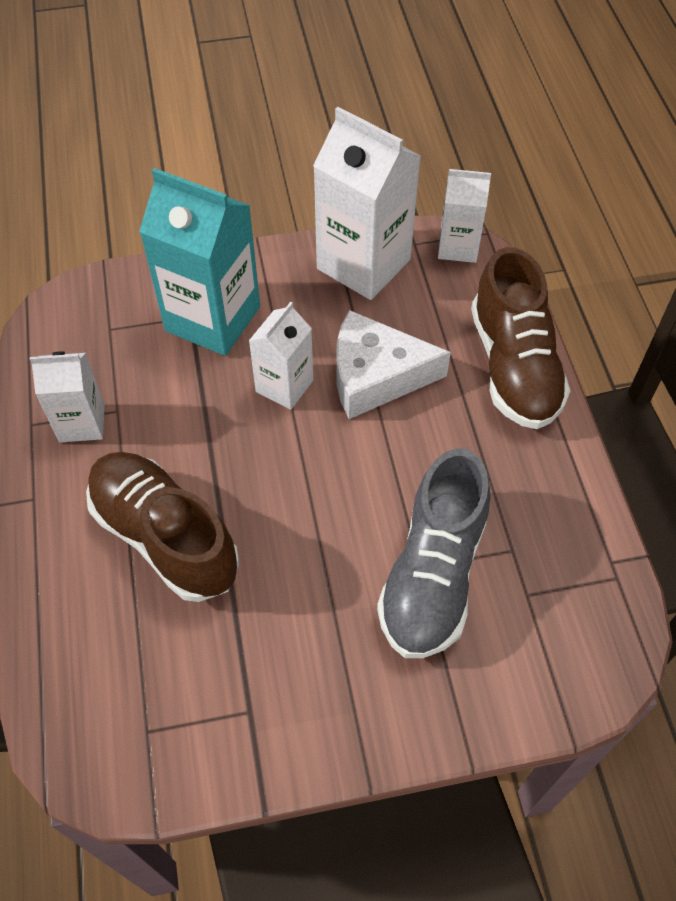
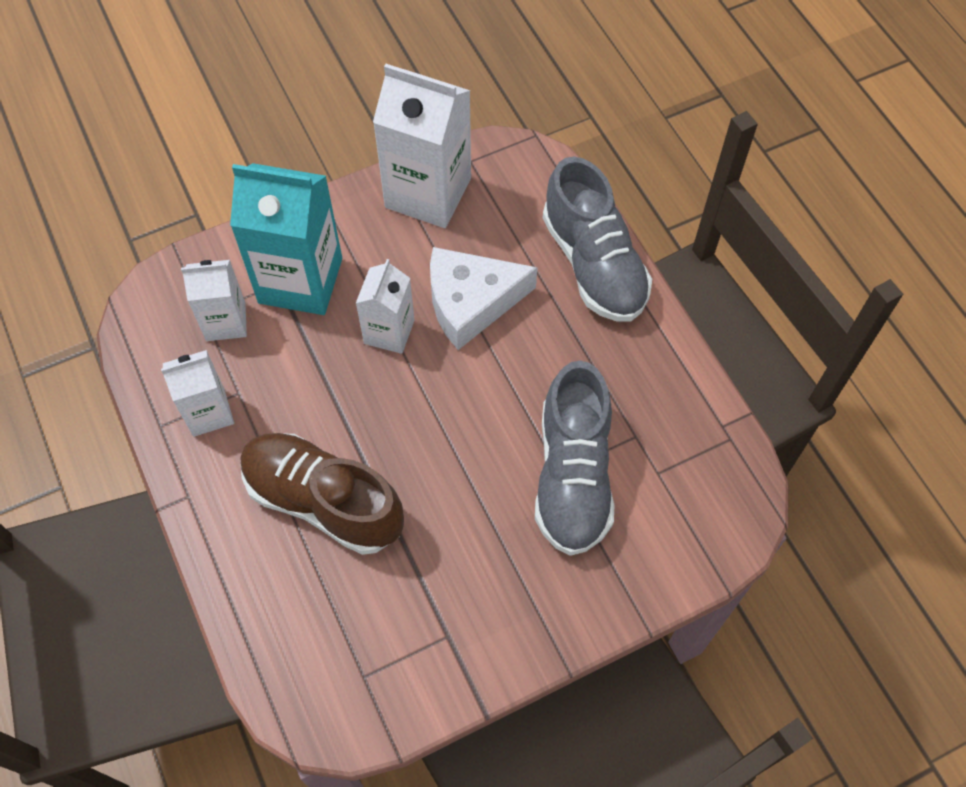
camera: 15 degrees left, 5 degrees up
(458, 246) = (512, 155): white carton -> white carton (226, 322)
(513, 366) = (594, 264): brown shoe -> grey shoe

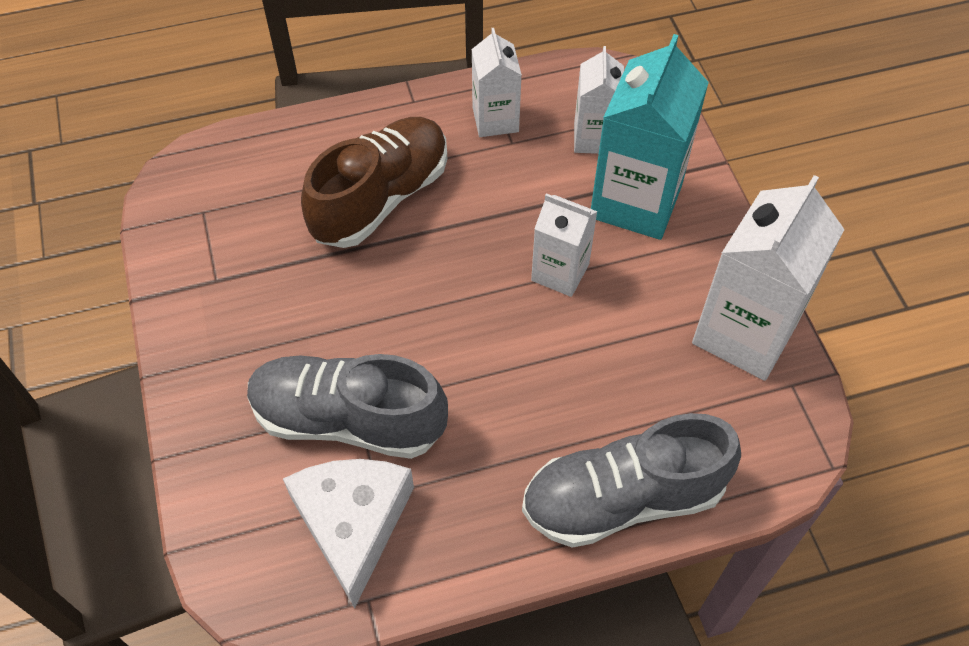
camera: 100 degrees right, 5 degrees down
(471, 302) = (586, 355): white cheese -> white cheese (352, 523)

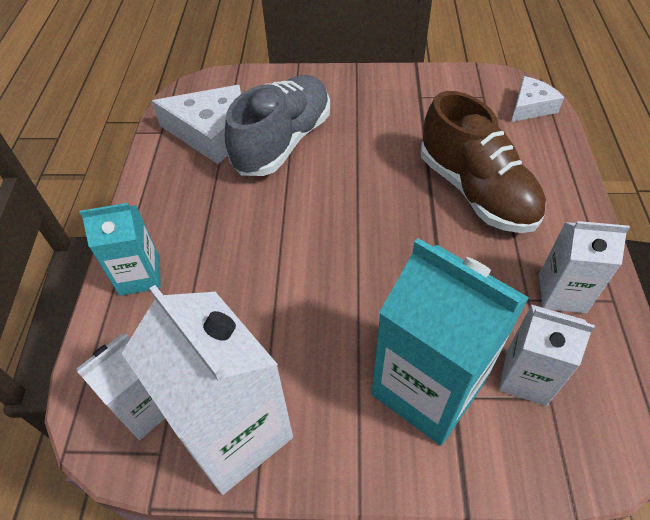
camera: 110 degrees right, 5 degrees down
(216, 163) = (530, 107): none -> white cheese
(560, 272) = (361, 295): white carton -> white carton (145, 407)
(623, 498) = (140, 276): grey shoe -> turquoise carton

